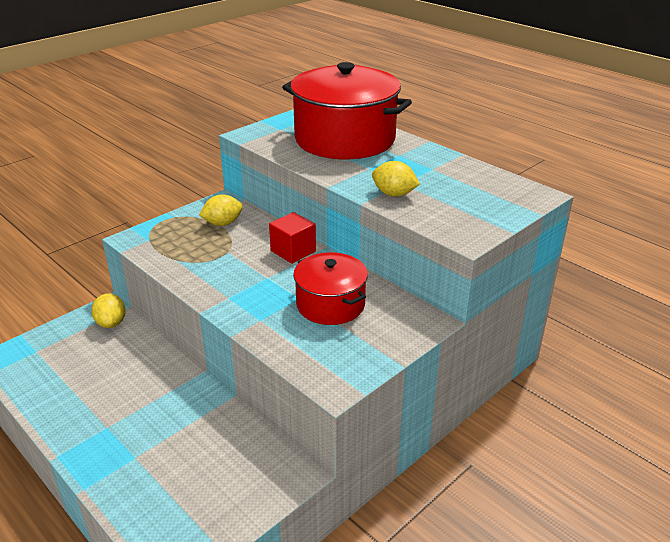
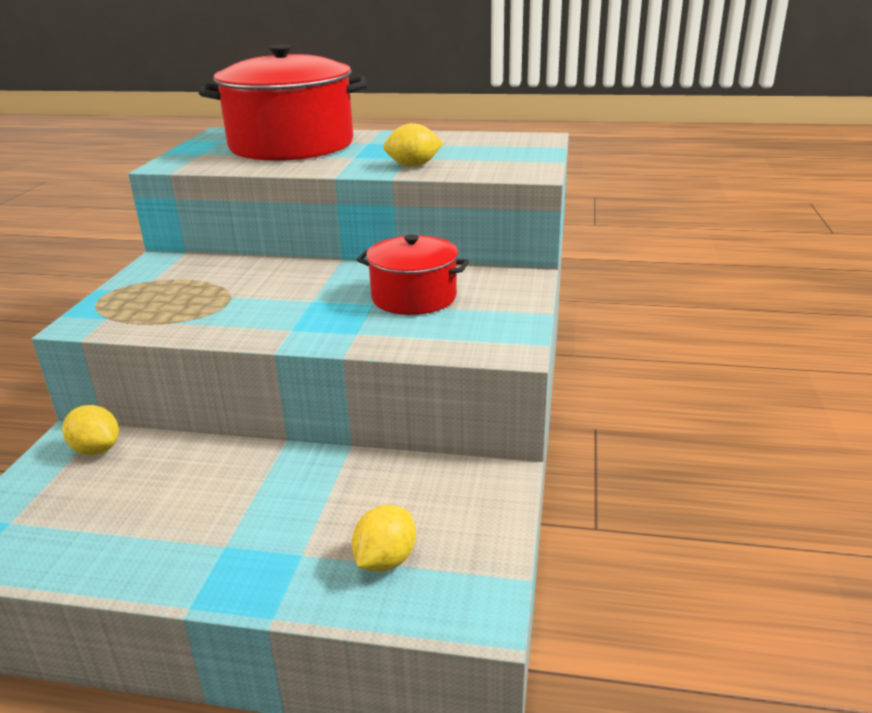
camera: 35 degrees left, 5 degrees down
(222, 223) = (189, 277): yellow lemon -> yellow lemon (385, 560)
(293, 251) = (310, 273): red cube -> none

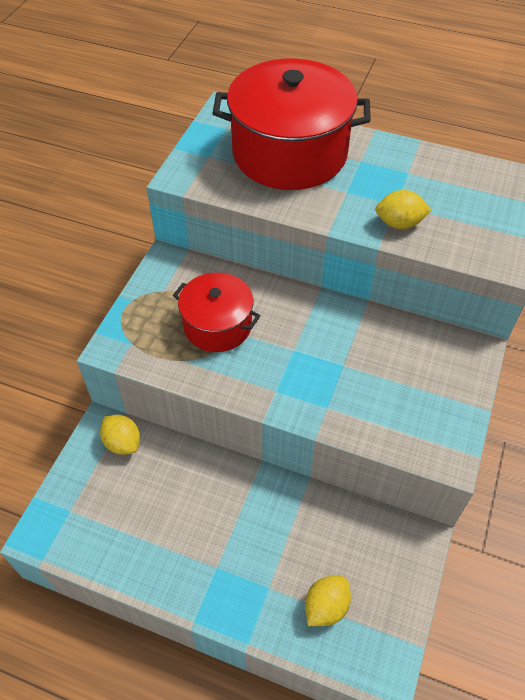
camera: 10 degrees right, 25 degrees up
(414, 297) = (378, 362): red pot -> red pot (217, 325)

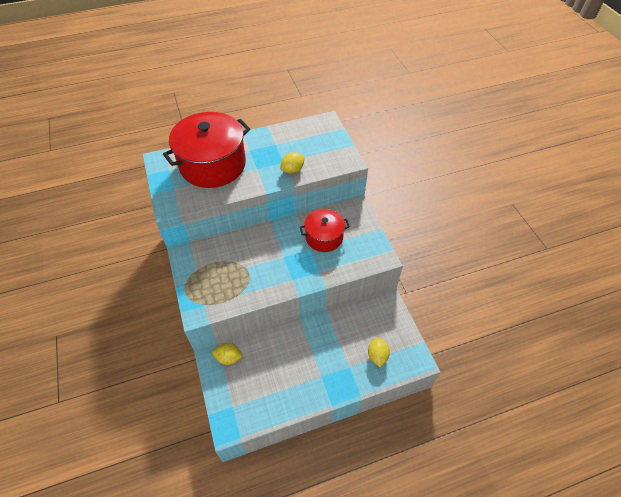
camera: 40 degrees left, 0 degrees up
(217, 325) = (238, 269): red pot -> red pot (324, 237)

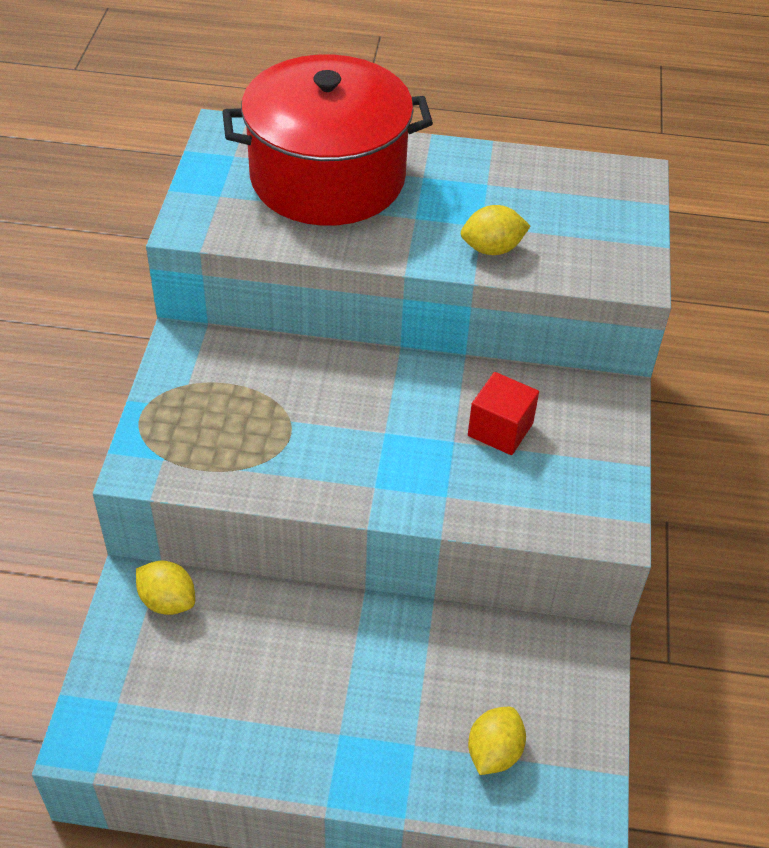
camera: 25 degrees right, 5 degrees down
(324, 237) = (500, 429): red pot -> red cube

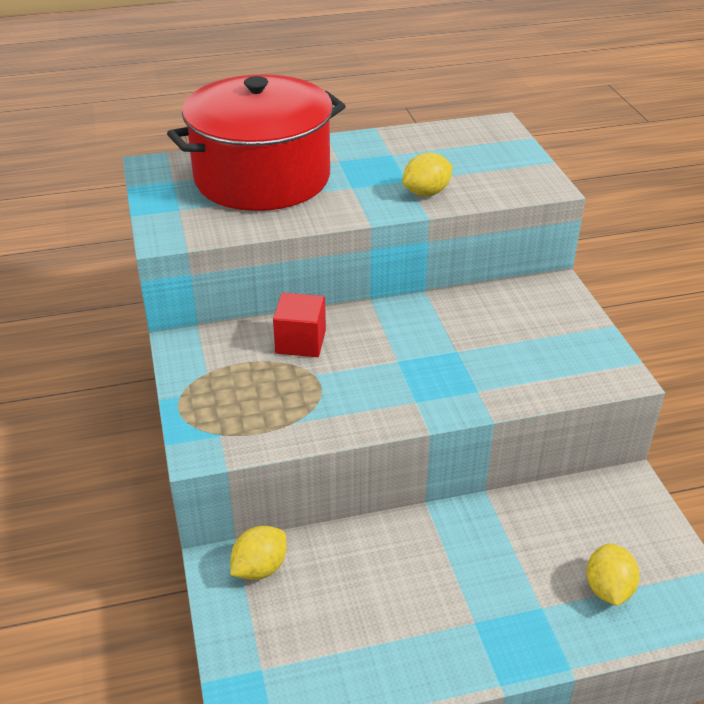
camera: 20 degrees left, 10 degrees down
(168, 601) = (260, 568): yellow lemon -> yellow lemon turned 60 degrees counterclockwise
(500, 429) = (487, 333): red cube -> red cube (300, 342)

